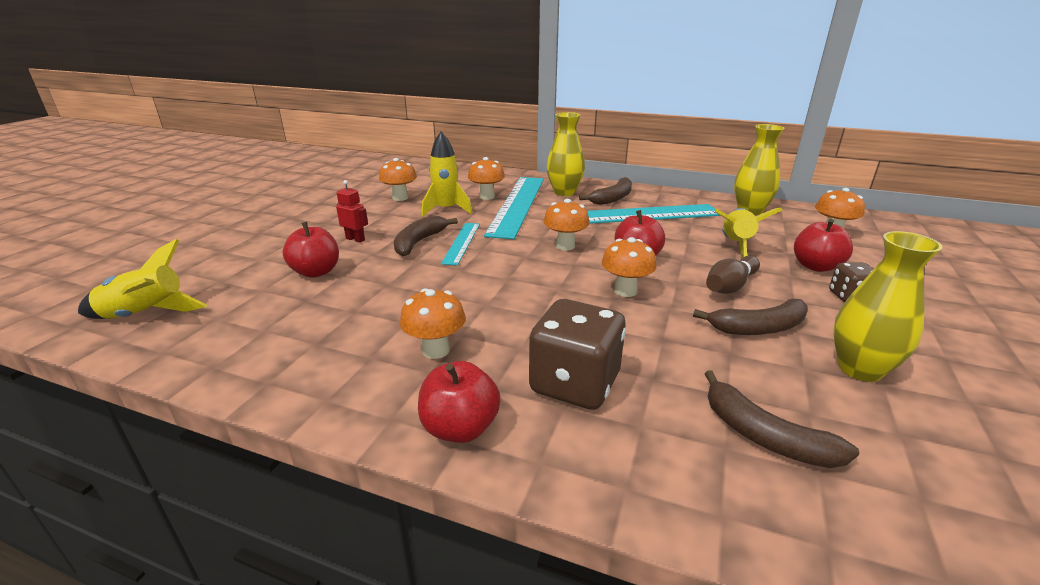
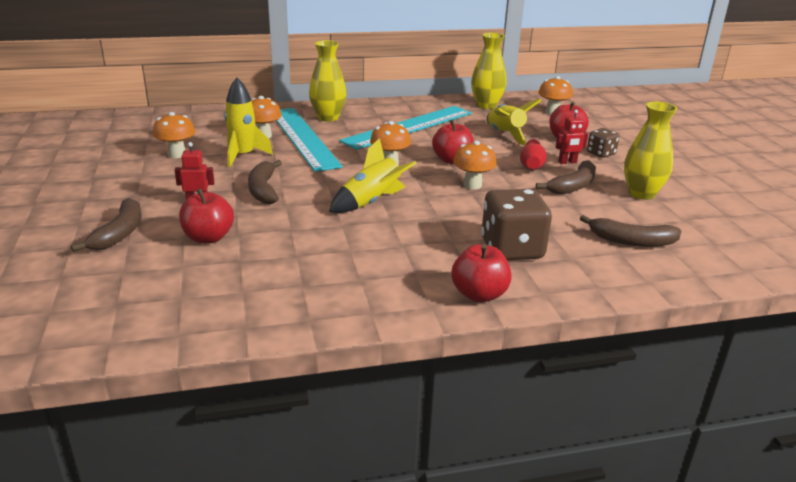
camera: 35 degrees left, 0 degrees up
(145, 315) = (101, 318): yellow rocket -> yellow rocket (371, 202)
(436, 350) = (400, 260): orange mushroom -> none
(462, 243) = (302, 181): turquoise ruler -> none
(612, 198) = (375, 115): brown banana -> brown banana (120, 233)
(730, 286) = (531, 164): brown bowling pin -> red bowling pin
(785, 296) = (567, 162): none -> red robot

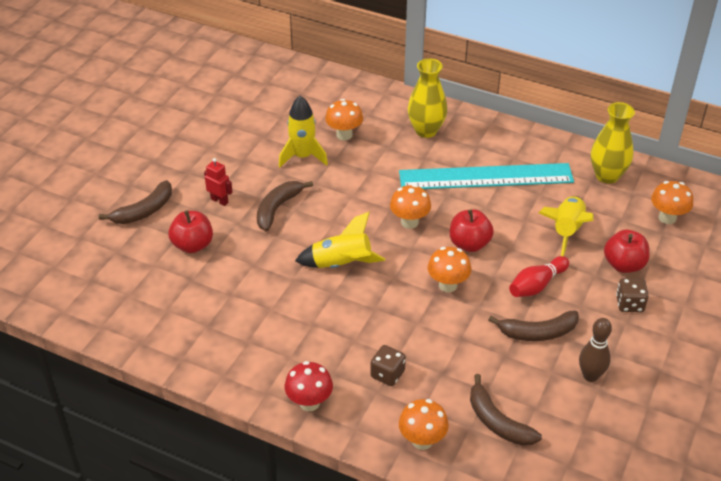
camera: 40 degrees right, 15 degrees up
(177, 154) = (256, 132): orange mushroom -> orange mushroom (422, 440)
(302, 137) = (374, 151): turquoise ruler -> none
(479, 294) = (309, 402): red apple -> red mushroom
(512, 249) = (387, 374): brown dice -> brown dice, size x0.54
(567, 162) = (576, 299): red robot -> none
(641, 194) = (590, 376): yellow vase -> brown bowling pin

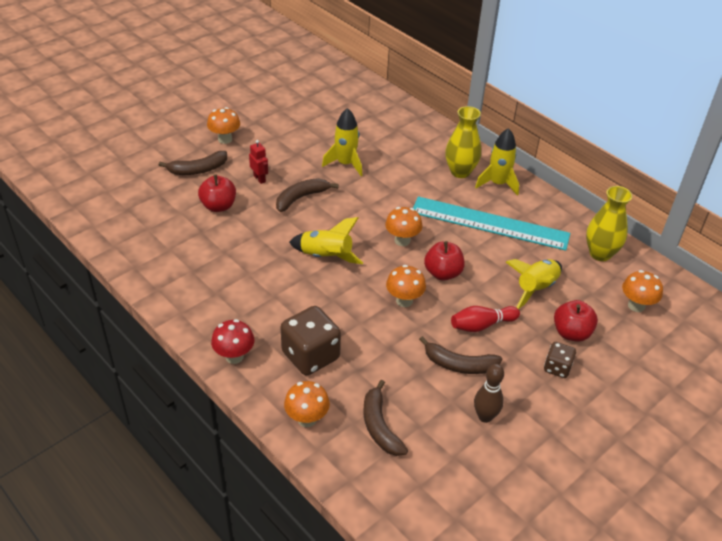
camera: 20 degrees right, 0 degrees up
(344, 135) = (389, 156): orange mushroom -> orange mushroom (225, 139)
(387, 374) = (310, 355): brown dice -> brown dice, size x1.85
(470, 132) = (498, 184): none -> yellow rocket

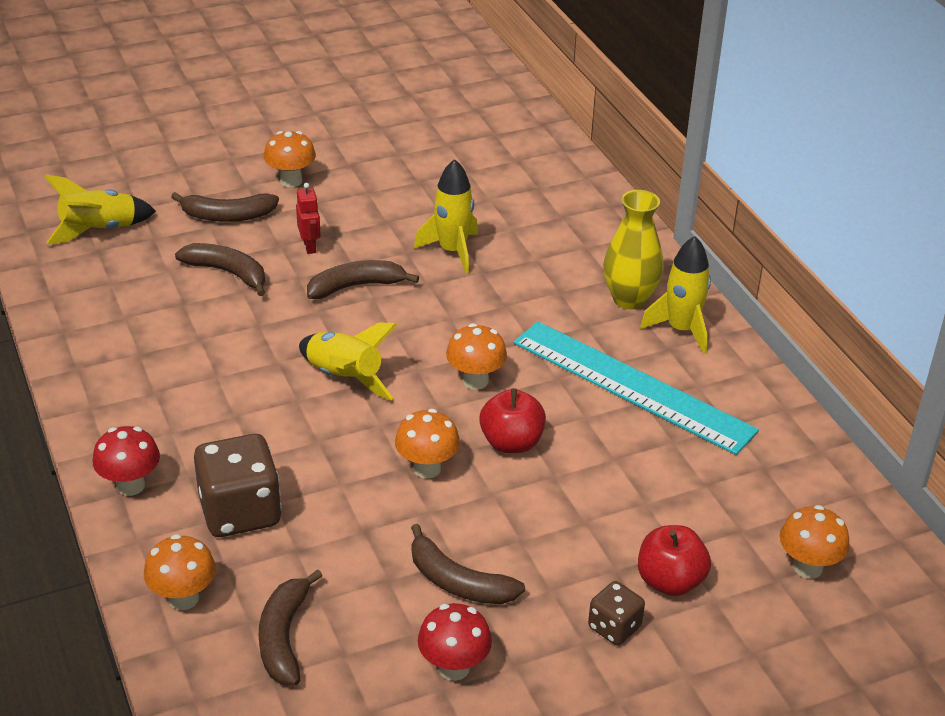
camera: 20 degrees right, 5 degrees down
(218, 206) = (228, 273): red apple -> brown banana
(481, 325) = (528, 533): red bowling pin -> none
(485, 416) = (454, 668): brown bowling pin -> red mushroom
(535, 288) = (649, 500): yellow rocket -> yellow rocket (99, 230)
(600, 253) = (793, 473): yellow vase -> none

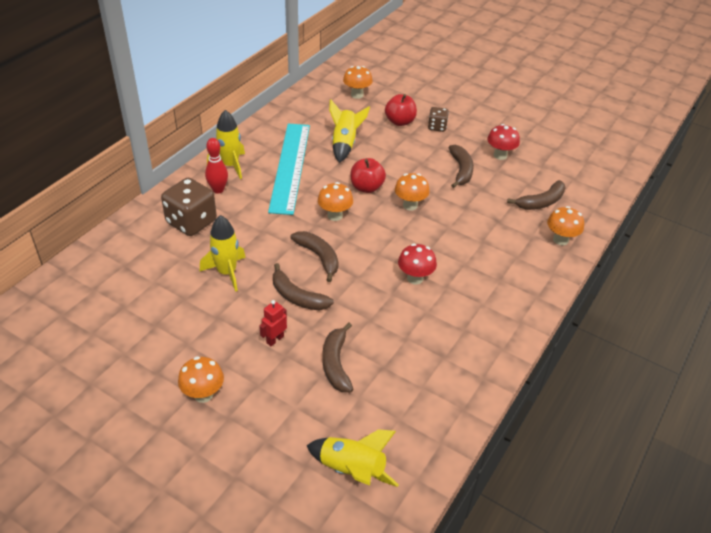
camera: 125 degrees left, 5 degrees up
(130, 485) = (529, 296): red mushroom -> red mushroom (415, 278)
(227, 216) = (275, 404): brown banana -> brown banana (319, 257)
(240, 512) = (500, 249): brown dice -> brown dice (191, 222)
(344, 378) = (378, 261): yellow rocket -> yellow rocket (345, 144)
(629, 299) = (218, 190): yellow vase -> red bowling pin

